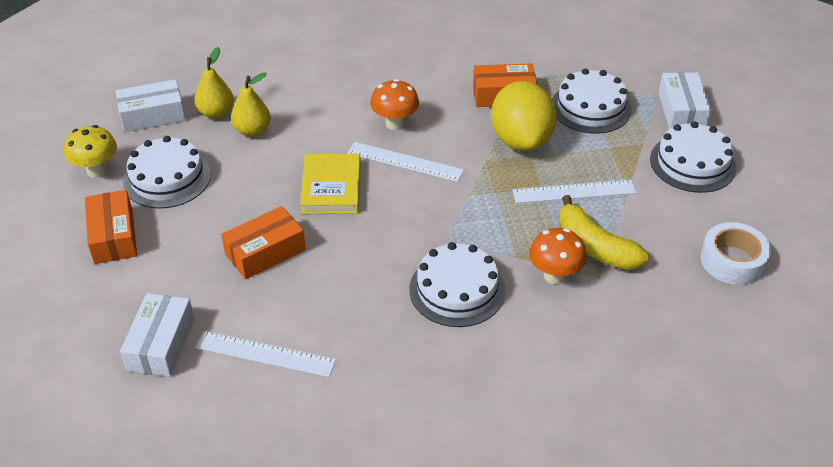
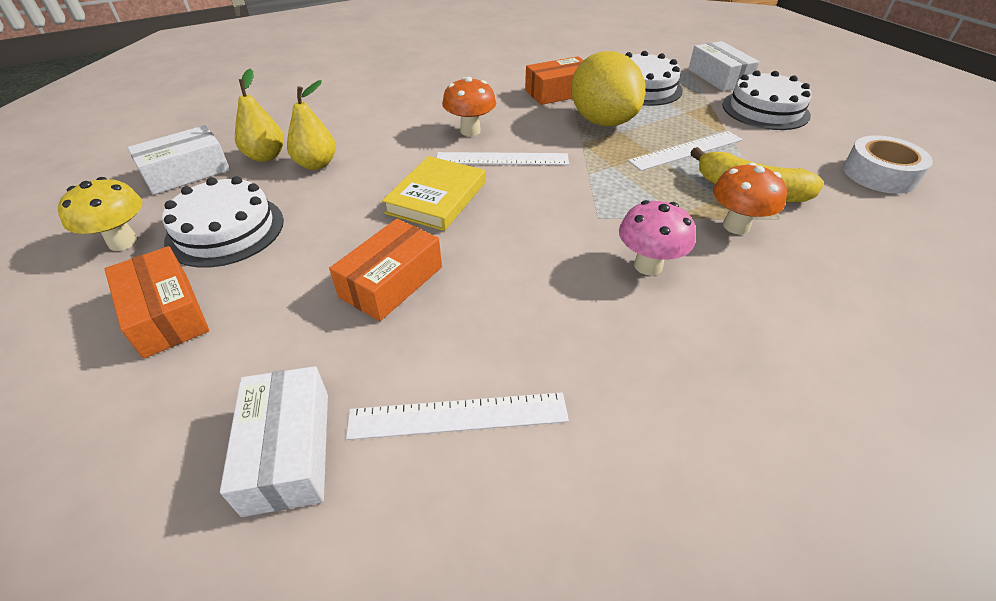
camera: 20 degrees left, 0 degrees up
(331, 188) = (436, 198): yellow book -> yellow book turned 45 degrees clockwise
(457, 289) = (648, 266): white cake -> pink mushroom

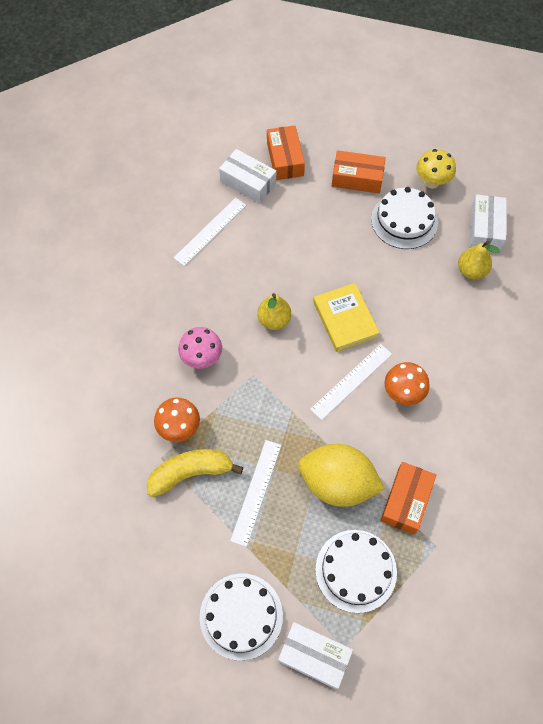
camera: 135 degrees right, 20 degrees up
(316, 164) = (437, 288): yellow pear -> yellow pear (274, 320)
(391, 282) = (298, 257): orange box -> orange box (285, 159)
(879, 174) = (122, 569): white tape -> none

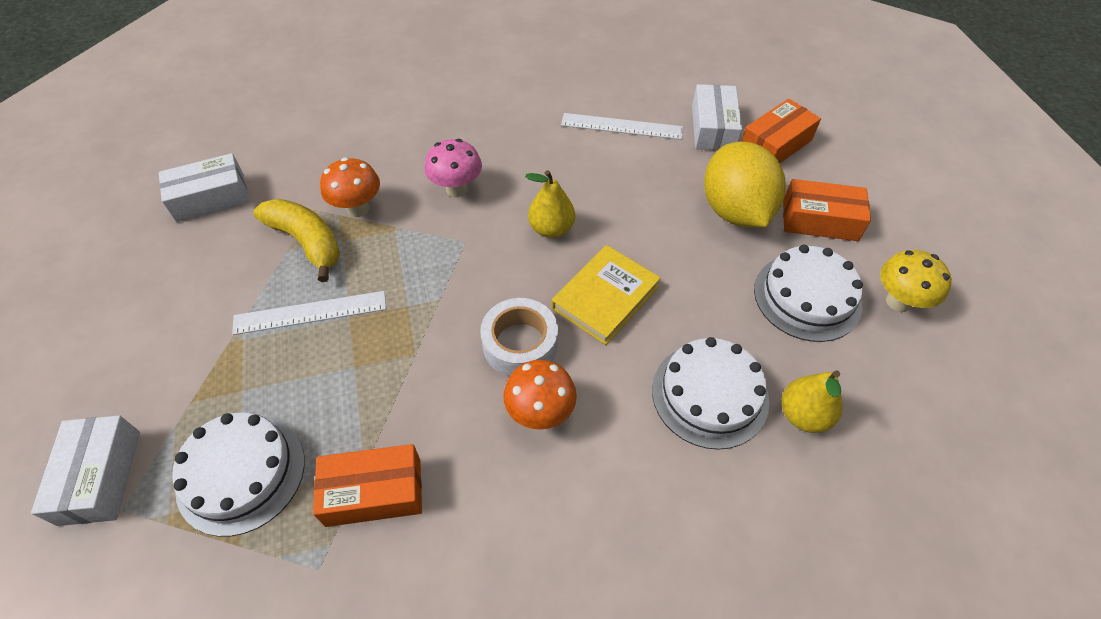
camera: 60 degrees right, 10 degrees down
(241, 616) = (138, 370): white cake -> white cake (710, 394)
(337, 483) = (362, 394): yellow lemon -> yellow lemon (735, 211)
(351, 381) = (520, 344): white ruler -> white tape
(357, 178) = (819, 220): orange box -> orange box turned 60 degrees counterclockwise
(485, 229) = (890, 402): white box -> white box (211, 198)

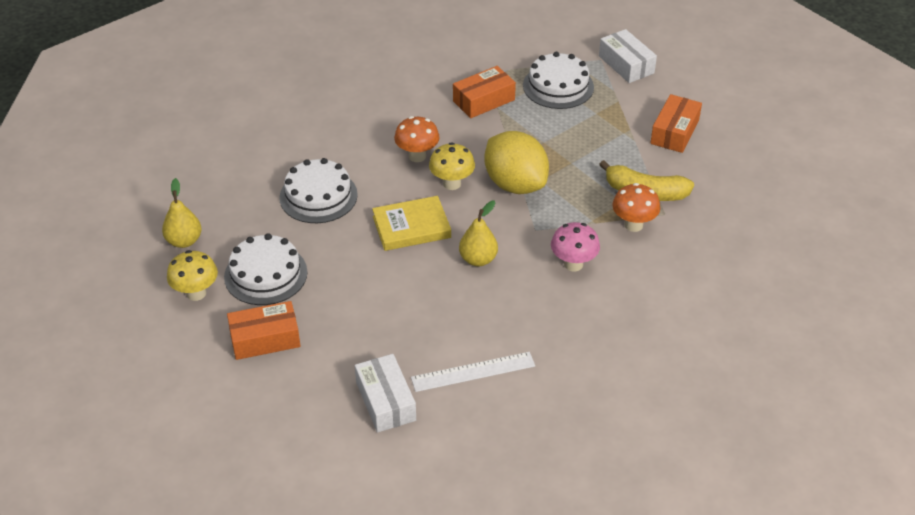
camera: 155 degrees right, 10 degrees down
(211, 198) = (746, 196): white box -> none
(310, 313) = (598, 157): white ruler -> none
(520, 344) = (452, 184): white tape -> yellow mushroom
(605, 297) = (411, 227): yellow book -> yellow book turned 60 degrees clockwise
(735, 211) = (338, 323): yellow lemon -> yellow lemon (515, 184)
(775, 144) = (319, 403): orange box -> orange box (674, 132)
(803, 415) = (256, 204): yellow pear -> yellow pear (184, 241)

